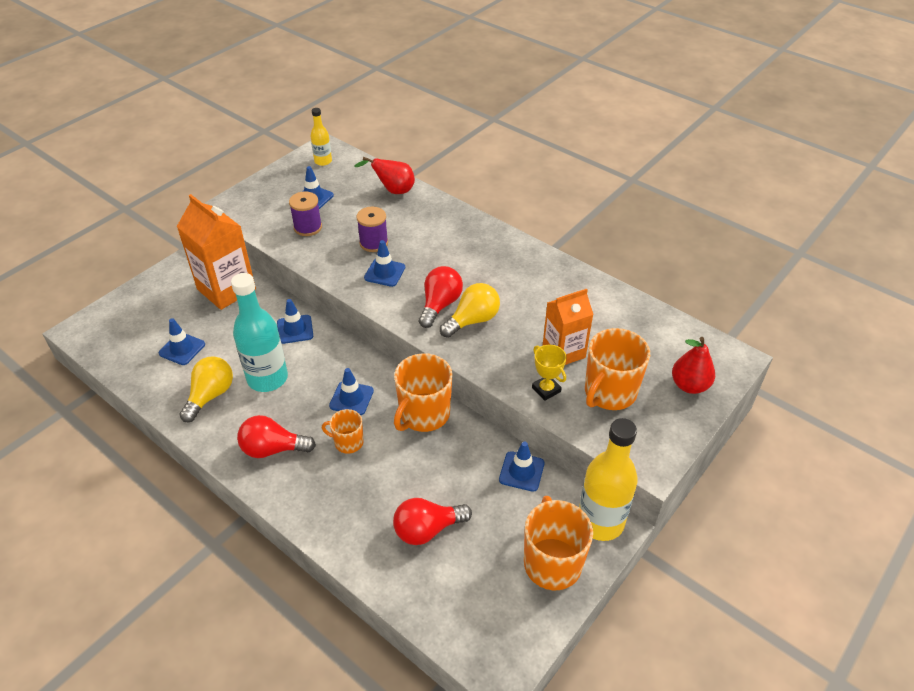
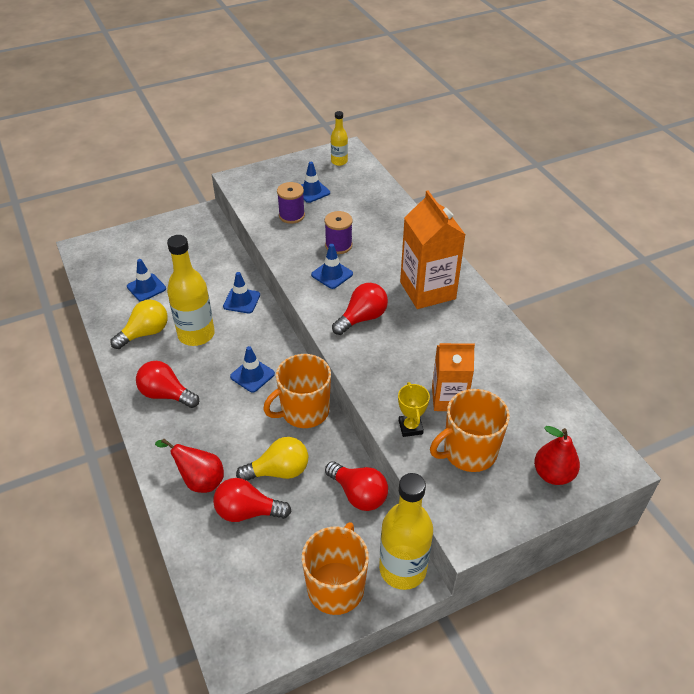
camera: 25 degrees right, 0 degrees up
(226, 289) = (208, 249): orange carton -> orange carton (427, 290)
(267, 378) = (196, 334): turquoise bottle -> yellow bottle
(348, 442) = (227, 411): orange mug -> none
(393, 191) = (383, 204): red pear -> red pear (199, 480)
(472, 320) = (382, 341): yellow light bulb -> yellow light bulb (279, 471)
(521, 471) = (358, 494): blue traffic cone -> red light bulb

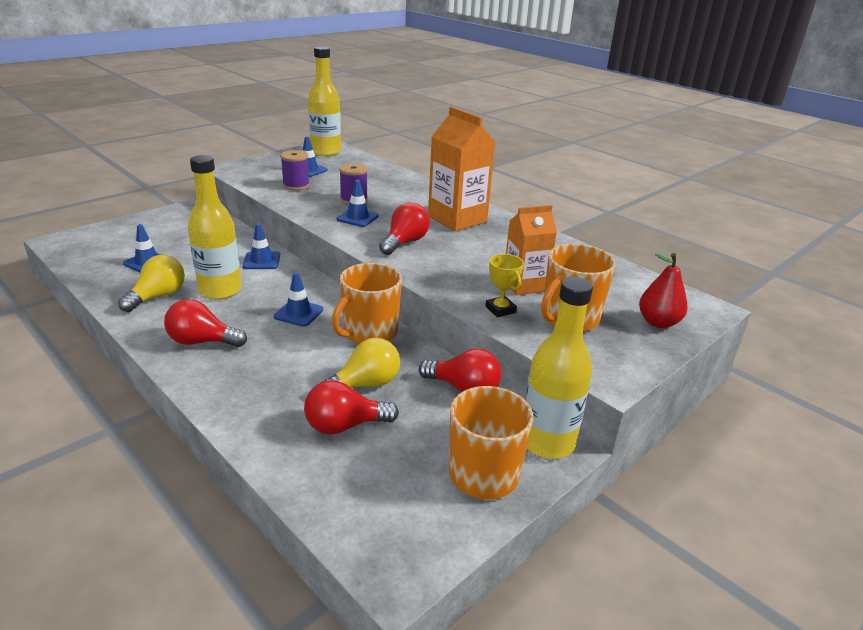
camera: 20 degrees left, 15 degrees down
(199, 480) = (273, 408): red pear -> none
(339, 161) = (325, 152): yellow bottle -> yellow bottle, size x1.88

